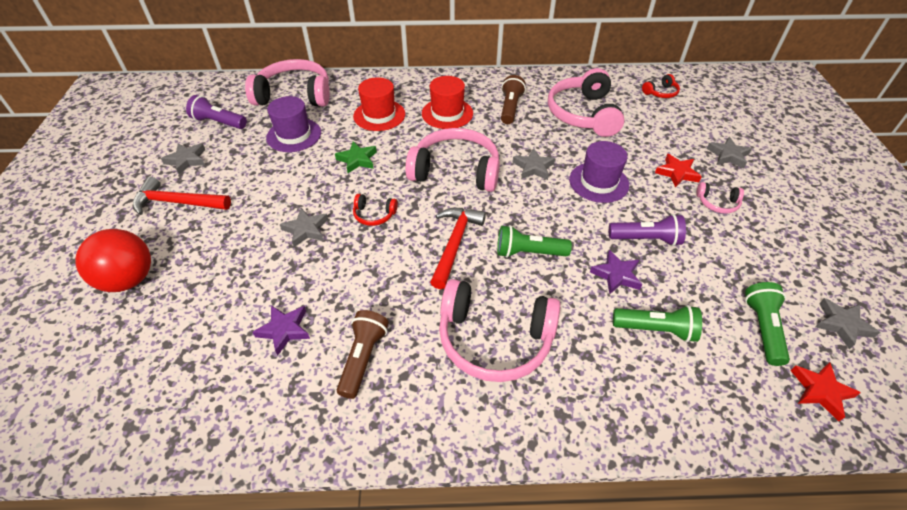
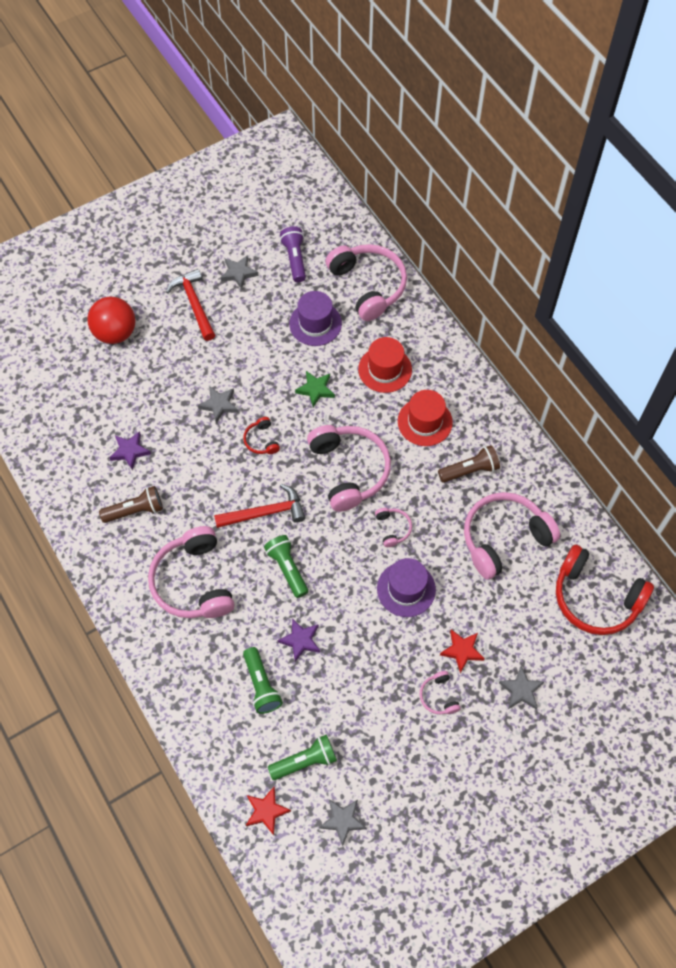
camera: 60 degrees right, 15 degrees up
(533, 167) = (393, 528): grey star -> pink headphones
(646, 239) = (355, 650): purple flashlight -> none
(661, 92) = (595, 598): red headphones -> red headphones, size x2.25

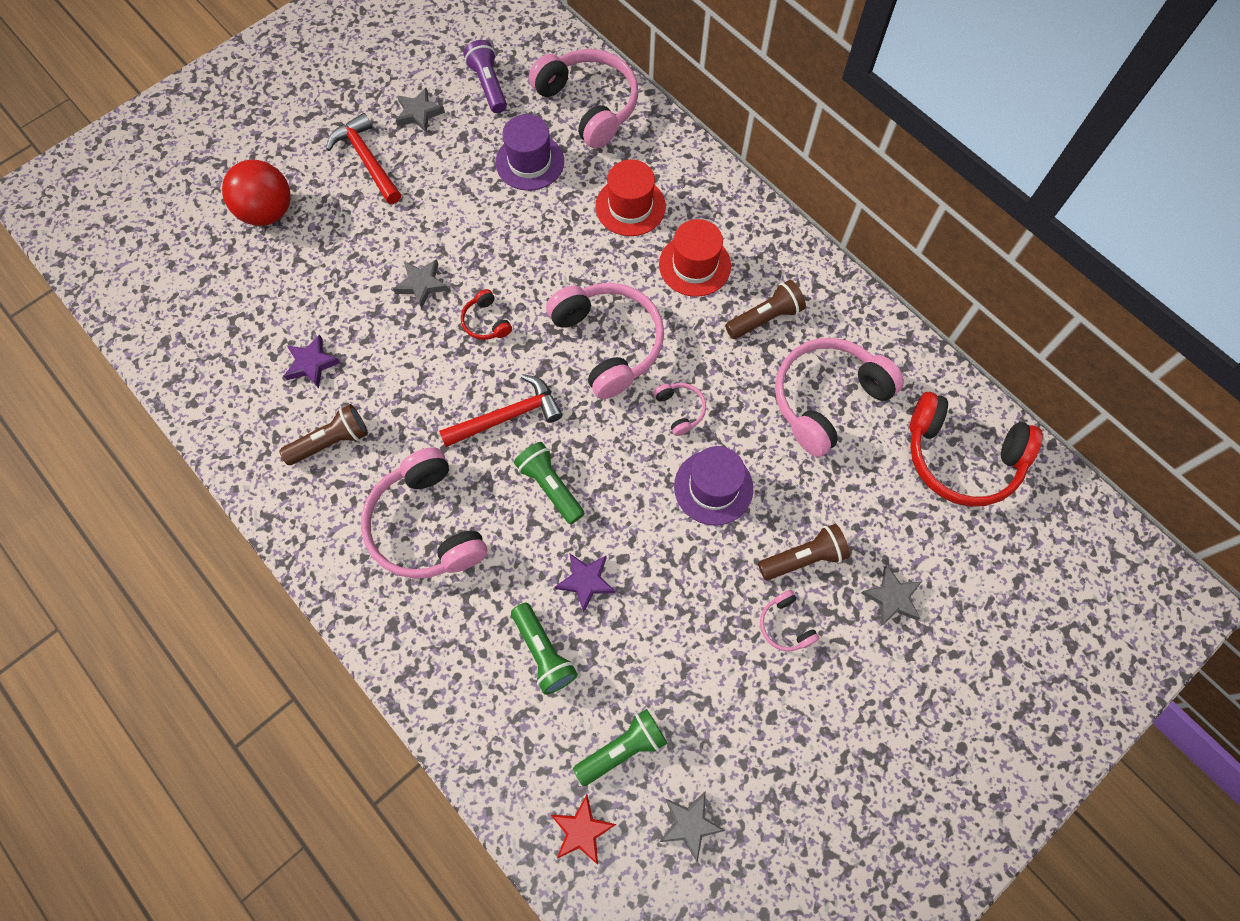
camera: 10 degrees left, 5 degrees up
(315, 389) = (545, 245): green star -> none
(462, 651) = (803, 558): red star -> brown flashlight

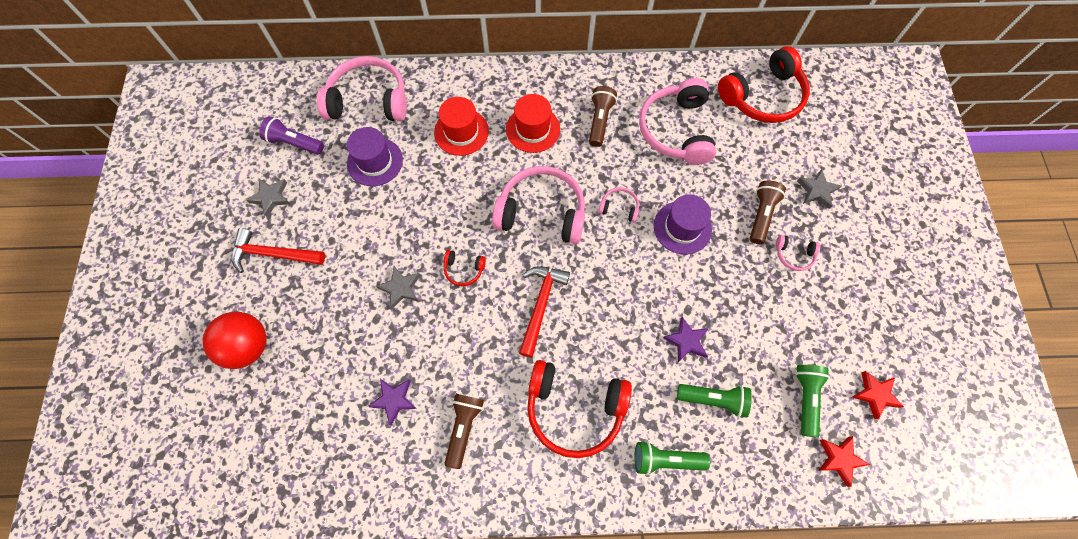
camera: 50 degrees left, 0 degrees up
(426, 525) = (574, 409): pink headphones -> red headphones
(550, 486) = (608, 315): green flashlight -> green flashlight (665, 460)
(689, 824) = (875, 395): grey star -> red star

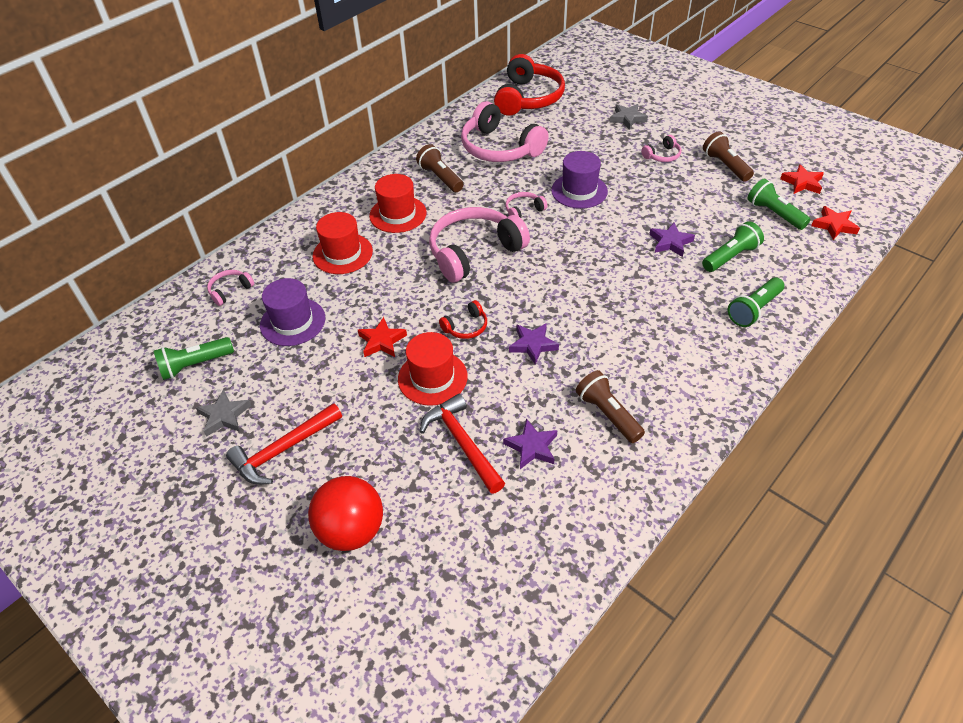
camera: 45 degrees left, 20 degrees down
(294, 143) = (195, 365): purple flashlight -> green flashlight
(368, 100) = (230, 290): pink headphones -> pink headphones, size x0.44
(400, 288) = (432, 377): grey star -> red hat
(405, 229) = (382, 341): none -> red star
(485, 327) = (533, 345): none -> purple star
(540, 305) = (552, 301): red hammer -> red hammer (462, 443)
(574, 409) = (662, 335): red headphones -> none
(761, 215) = (615, 151): brown flashlight -> brown flashlight (725, 166)

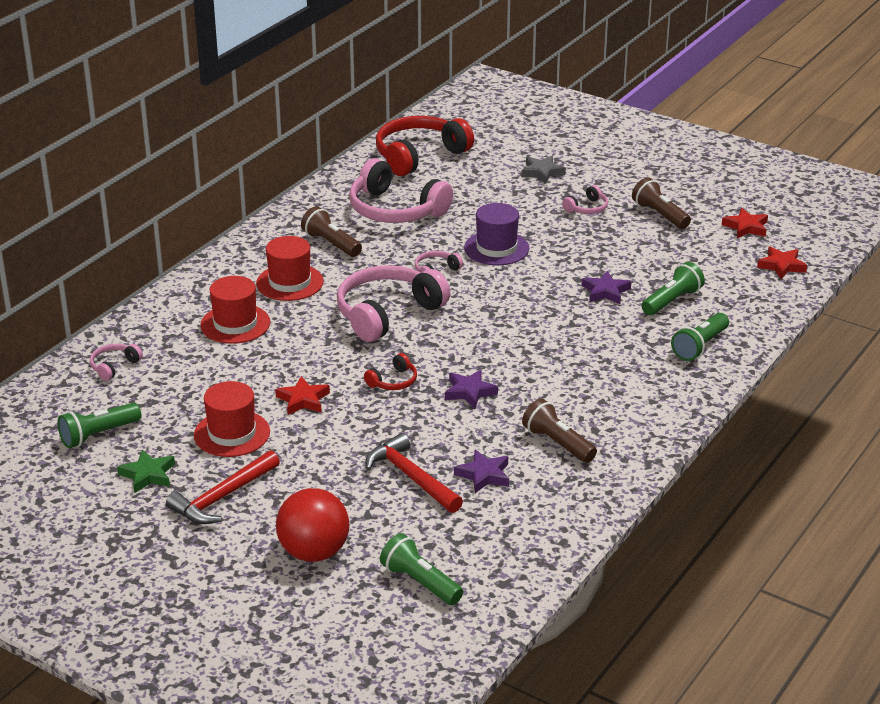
camera: 10 degrees left, 15 degrees down
(224, 416) = (148, 475): grey star -> green star
(293, 322) = (197, 390): purple hat -> none
(432, 377) = (367, 427): red hat -> red hat (232, 433)
(528, 98) = (419, 156): red headphones -> red headphones turned 135 degrees counterclockwise
(774, 214) = (717, 258): green flashlight -> green flashlight (420, 582)

